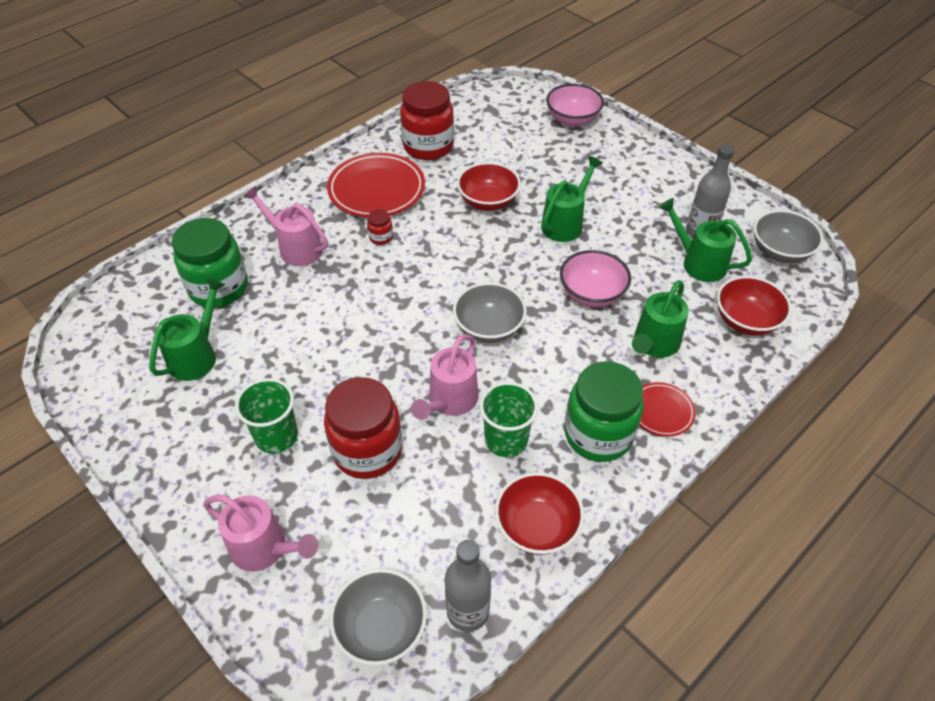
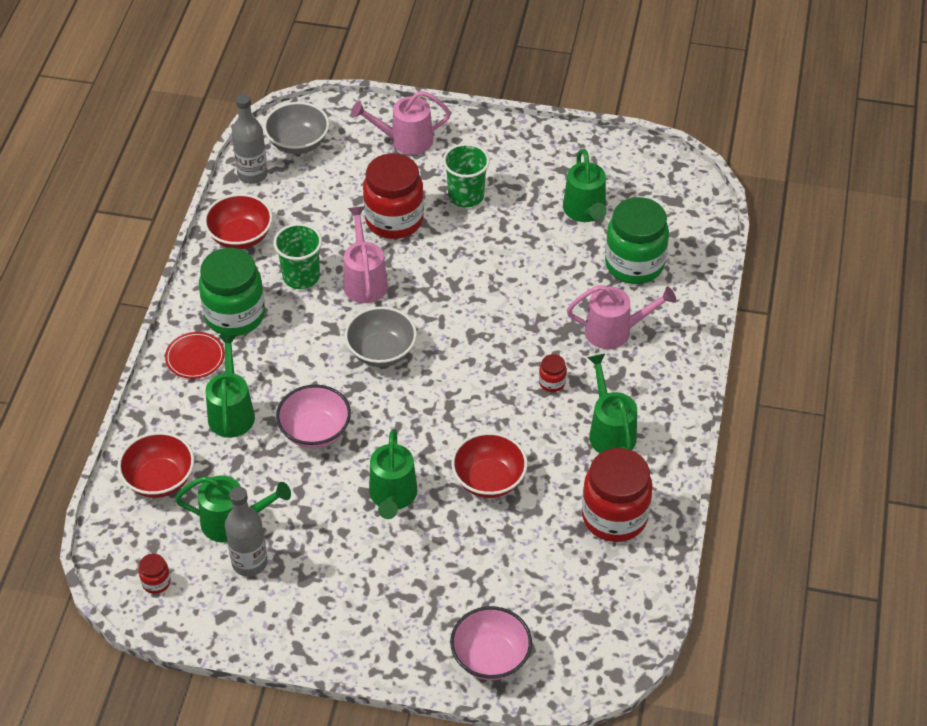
camera: 145 degrees right, 0 degrees up
(376, 190) = (610, 431): red plate -> green watering can
(780, 252) = (156, 582): grey bowl -> red jar

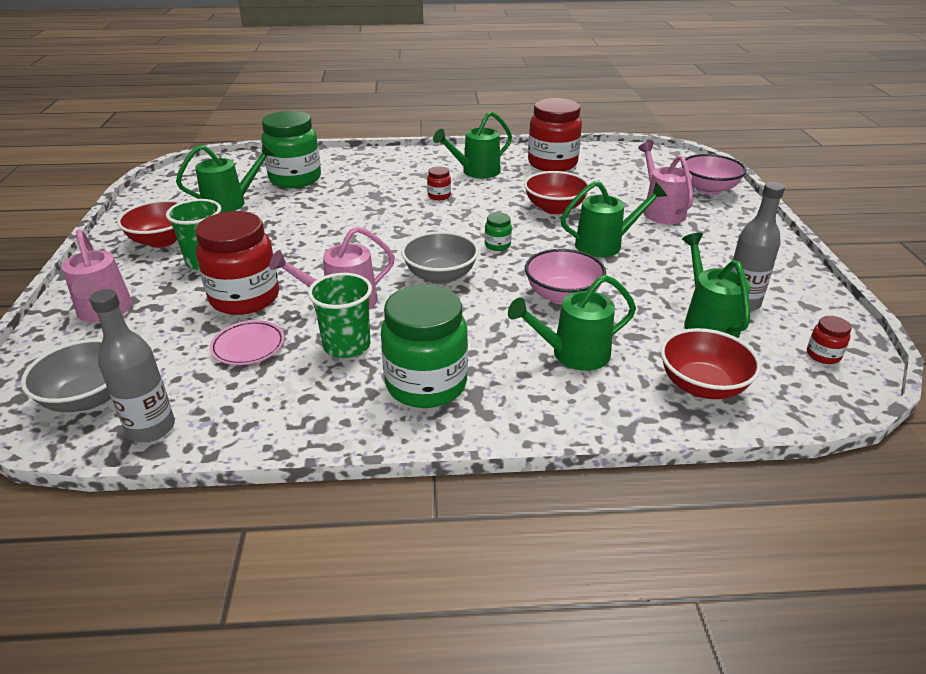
camera: 105 degrees left, 15 degrees down
(195, 358) = (509, 402): red plate -> none
(240, 236) = (282, 411): red bowl -> red bowl (162, 240)
(324, 221) = (248, 346): none -> pink plate
(422, 407) = (497, 245): none -> green jar
(615, 331) = (373, 179): pink watering can -> pink watering can (660, 211)

